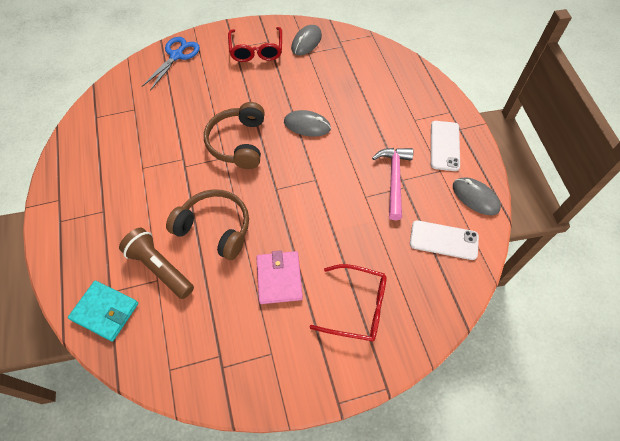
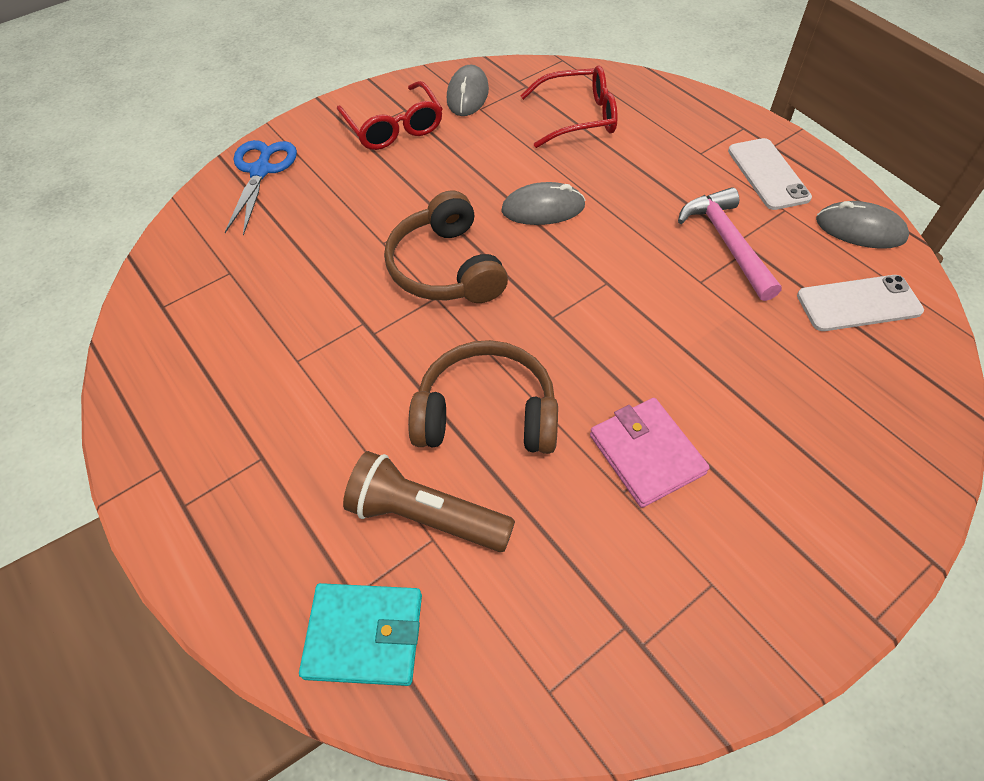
camera: 20 degrees left, 5 degrees down
(357, 307) = (800, 451): red glasses -> red glasses (578, 117)

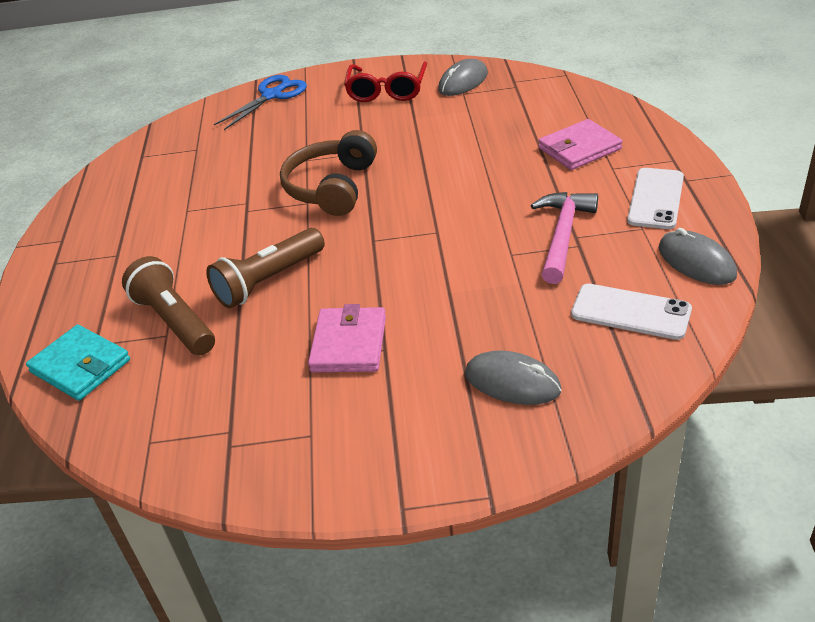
camera: 35 degrees right, 15 degrees down
(486, 414) = (269, 280): brown headphones -> brown flashlight
(543, 208) = (440, 170): grey mouse -> grey mouse (512, 382)
(578, 117) = (534, 117): red glasses -> none
(652, 140) = (579, 148): none -> pink wallet

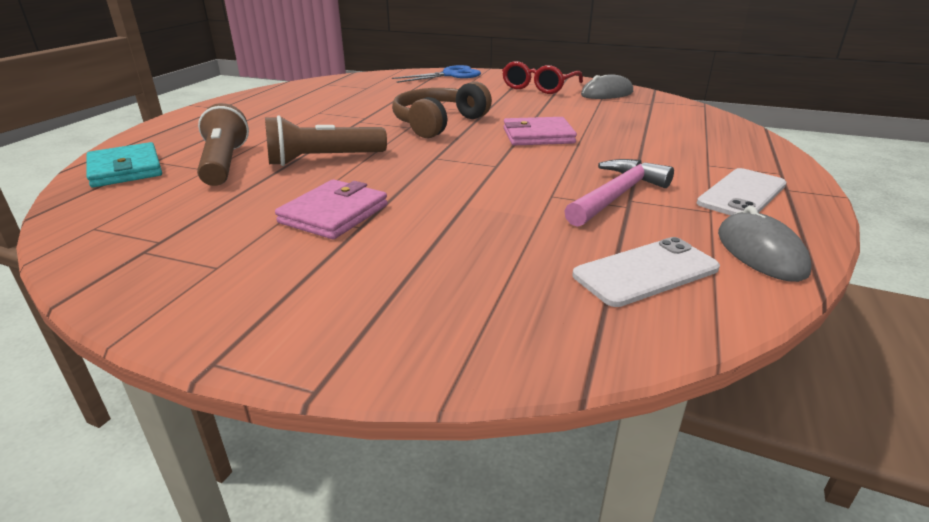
camera: 20 degrees right, 10 degrees down
(512, 382) = (454, 290): grey mouse -> none
(579, 148) = (683, 146): pink wallet -> pink wallet (538, 136)
(630, 312) = (646, 272): white phone -> white phone turned 75 degrees counterclockwise

